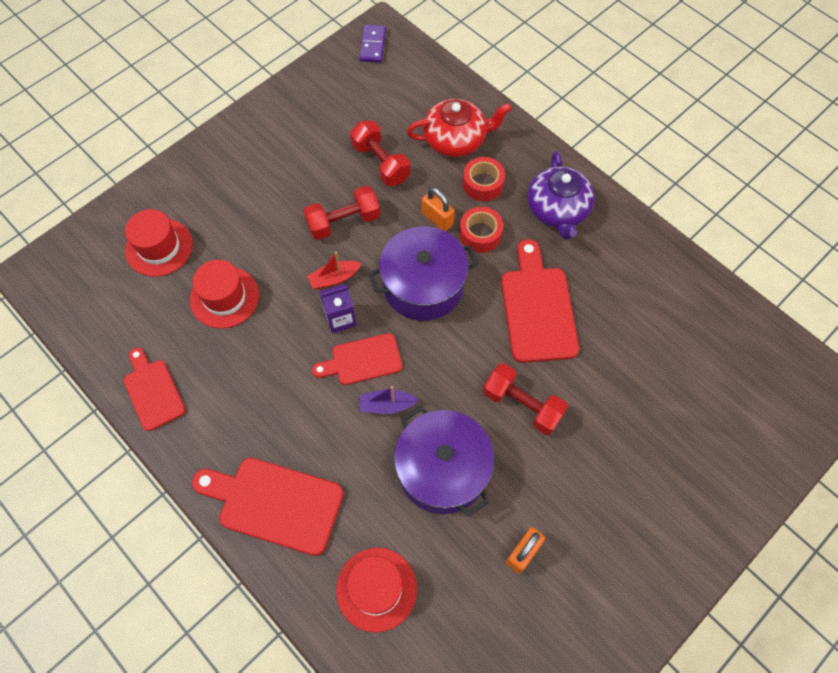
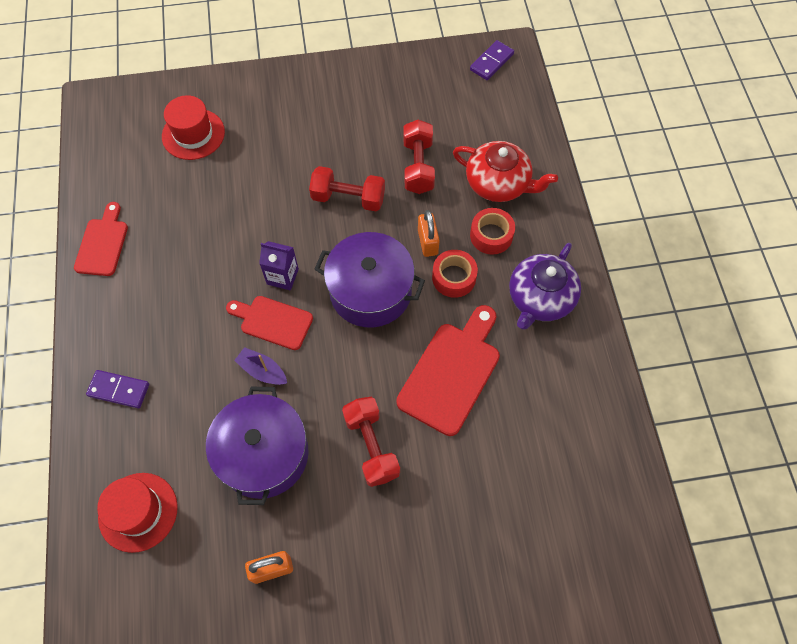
camera: 35 degrees right, 0 degrees up
(224, 297) = (209, 203): red hat -> none
(274, 503) = (119, 390): red cutting board -> purple domino
(334, 278) = (304, 240): red boat -> none

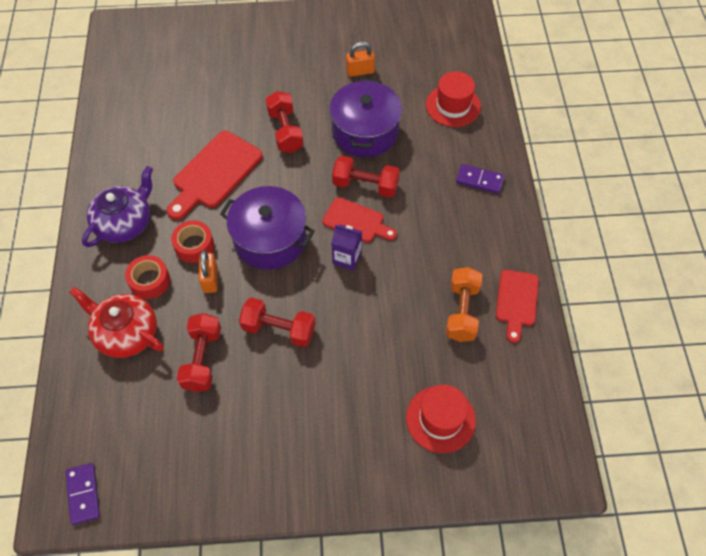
camera: 175 degrees left, 5 degrees down
(162, 229) = (462, 311): none -> orange dumbbell
(262, 371) = (365, 185): purple boat -> red dumbbell
(491, 62) = (83, 494): purple domino -> purple domino turned 60 degrees counterclockwise

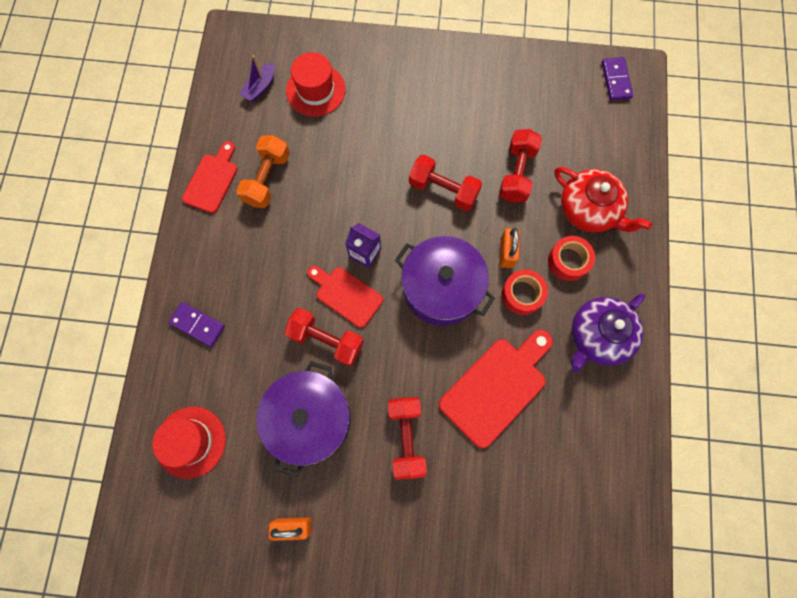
camera: 170 degrees left, 15 degrees up
(504, 412) = (260, 87): none -> purple boat

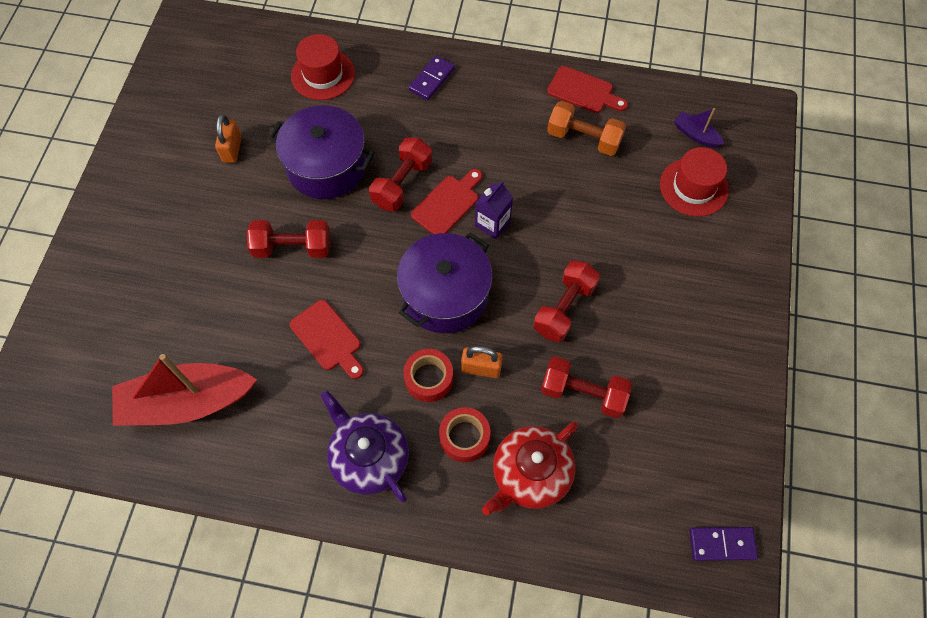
camera: 95 degrees right, 10 degrees down
(496, 387) = (328, 338): red cutting board -> red cutting board, size x0.63
(576, 509) = (187, 402): none -> red boat

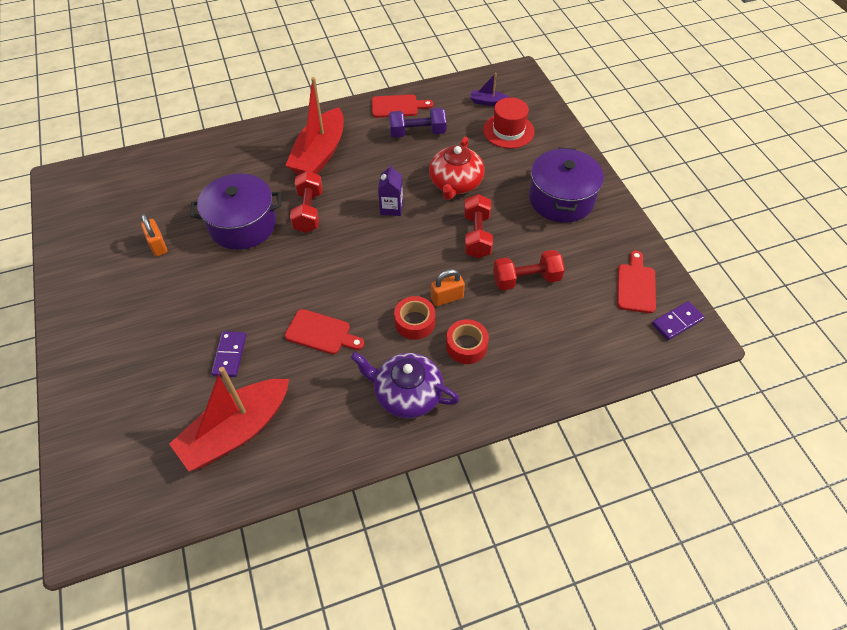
camera: 30 degrees left, 10 degrees down
(292, 247) = (252, 287): red dumbbell -> none
(323, 74) = (199, 169): red hat -> none
(431, 79) = (285, 140): purple domino -> purple domino (229, 355)
(445, 295) = (389, 265): purple pot -> purple pot (561, 199)
(447, 204) = (351, 209): red cutting board -> red cutting board (636, 285)
(457, 115) = (320, 154): none -> red boat
(530, 474) = (527, 345): red teapot -> red teapot (455, 183)
(583, 138) = (417, 133): orange dumbbell -> purple dumbbell

